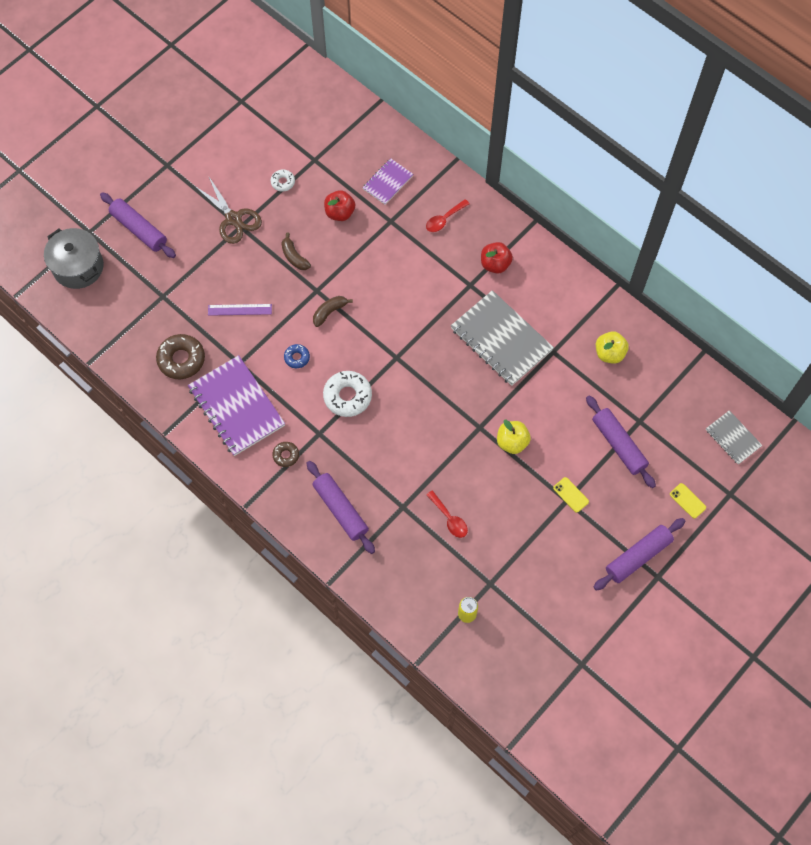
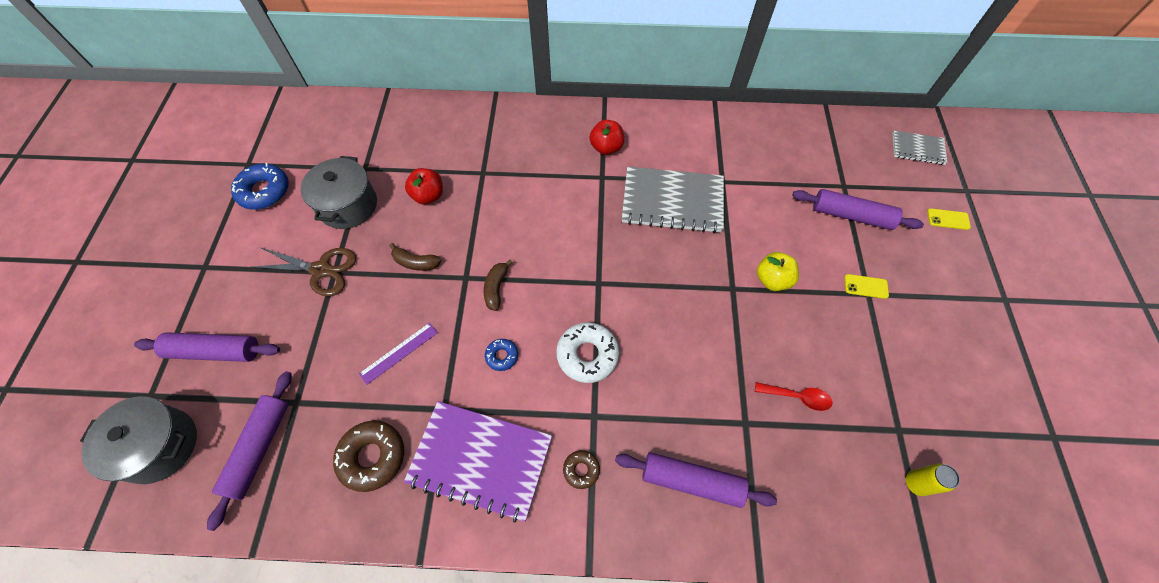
camera: 40 degrees left, 5 degrees down
(238, 132) = (264, 191): none -> blue donut
(283, 182) = (348, 205): white donut -> grey pot
(387, 182) = (451, 144): purple notebook -> none
(444, 219) = (529, 142): red spoon -> none
(609, 353) = (765, 152): yellow apple -> none
(638, 556) = (972, 295): purple rolling pin -> purple rolling pin (259, 448)

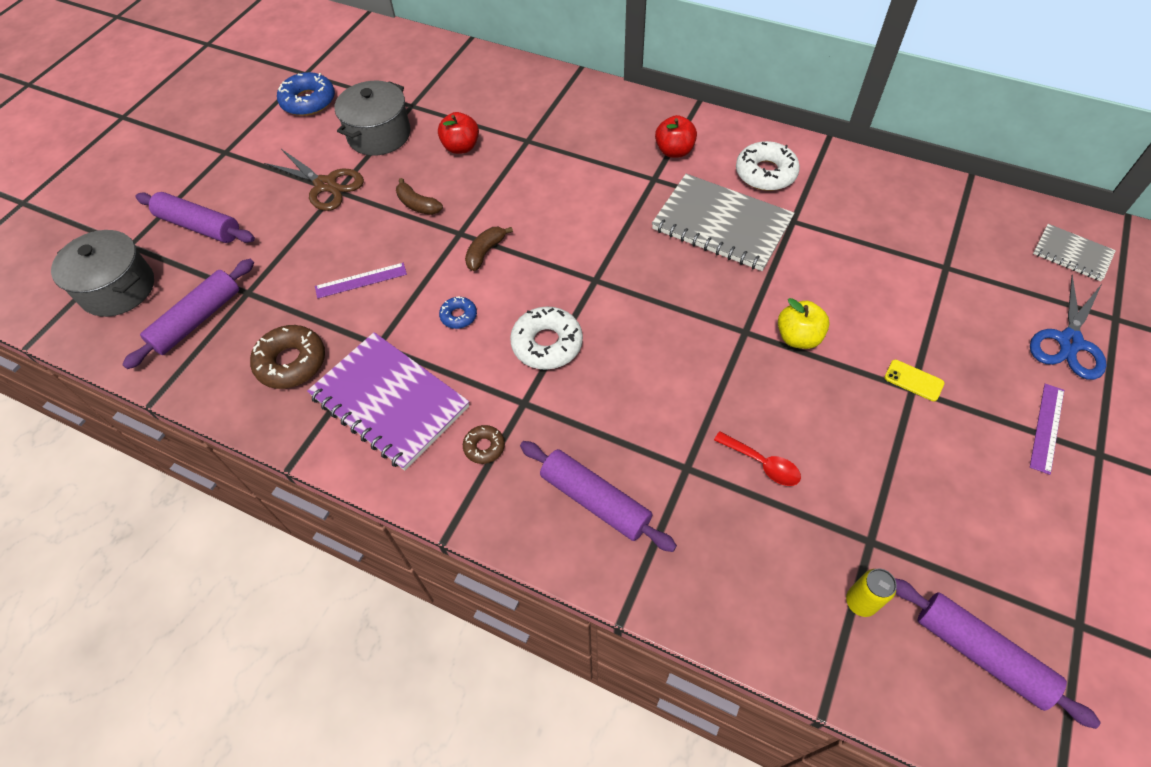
camera: 25 degrees right, 5 degrees down
(684, 147) = (765, 173): none -> white donut
(851, 215) = (937, 301): purple rolling pin -> purple rolling pin (980, 653)
(948, 219) = (1069, 342): yellow phone -> blue scissors
(965, 291) = (1046, 427): none -> purple ruler

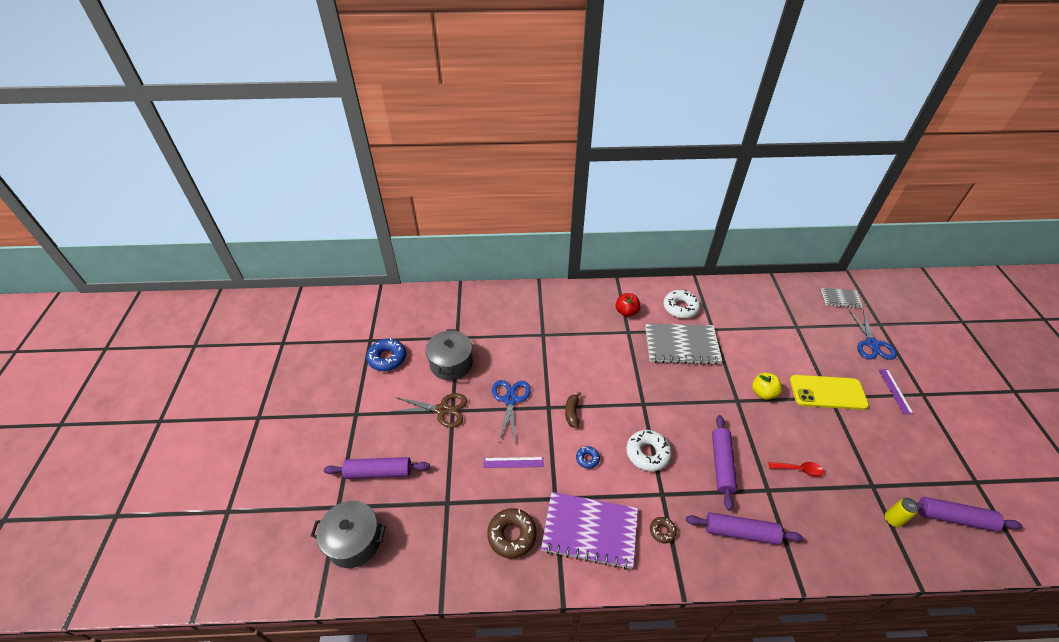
camera: 30 degrees left, 10 degrees down
(197, 320) = (428, 536): purple rolling pin -> purple rolling pin (721, 464)
(361, 280) = (513, 462): purple ruler -> purple ruler turned 45 degrees clockwise
(418, 205) = (510, 399): brown banana -> blue scissors
(461, 147) = (508, 353): red apple -> none
(913, 380) = (827, 392): yellow phone -> yellow phone, size x2.39

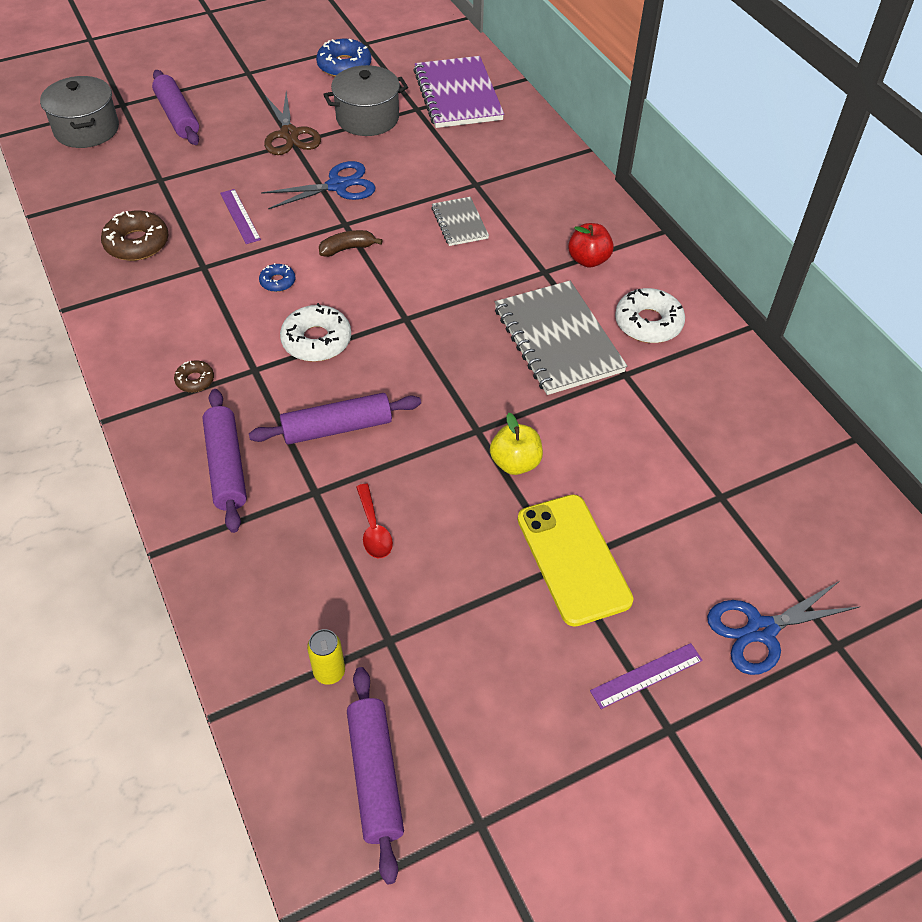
camera: 65 degrees right, 5 degrees up
(589, 531) = (169, 309): purple notebook -> purple notebook (458, 95)
(840, 299) = (866, 566): grey notebook -> grey notebook (459, 223)

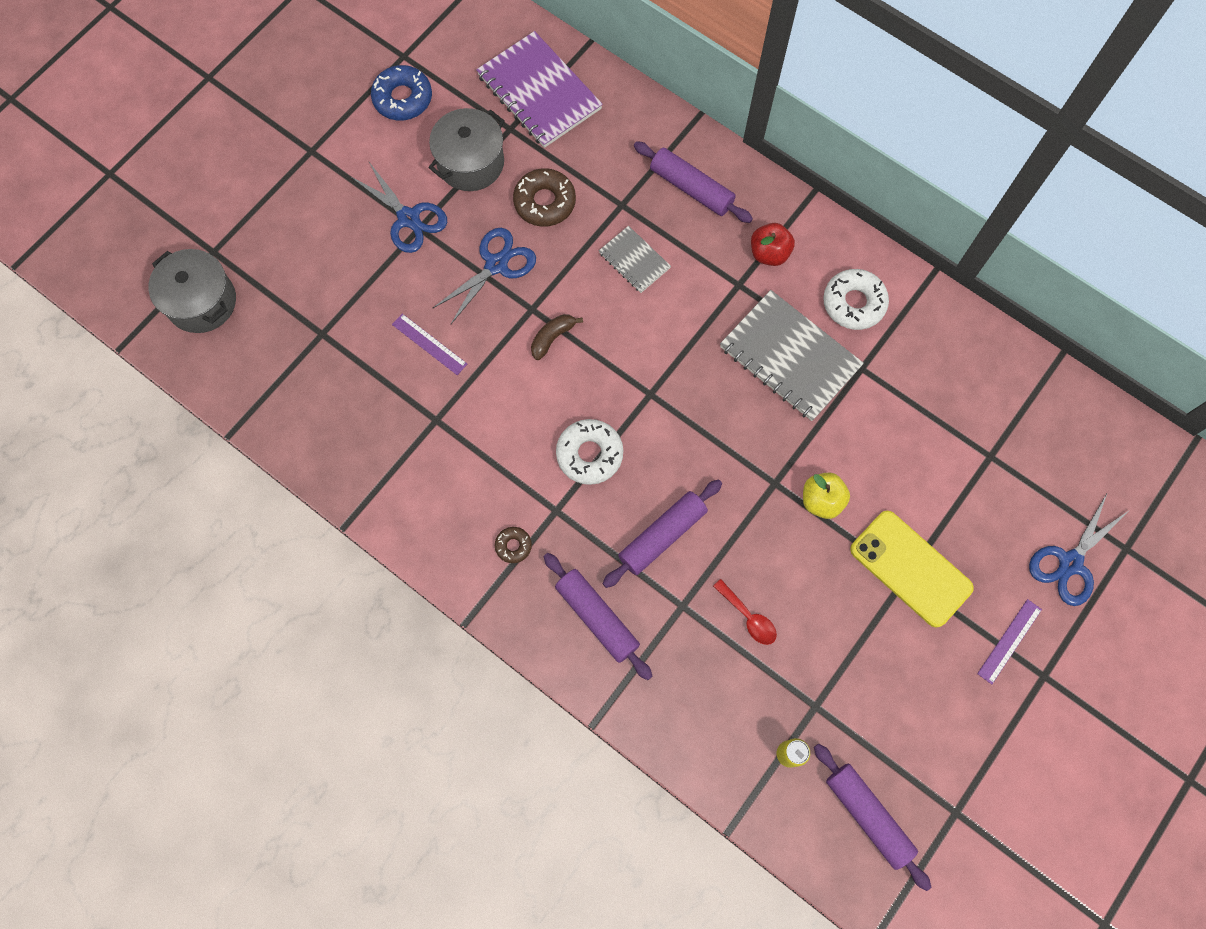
camera: 25 degrees left, 20 degrees up
(137, 243) = (355, 421): brown donut -> brown donut (544, 202)
(177, 116) = (281, 243): purple rolling pin -> purple rolling pin (691, 188)
(277, 282) = (514, 405): blue donut -> none
(290, 134) = (409, 218): brown scissors -> blue scissors

